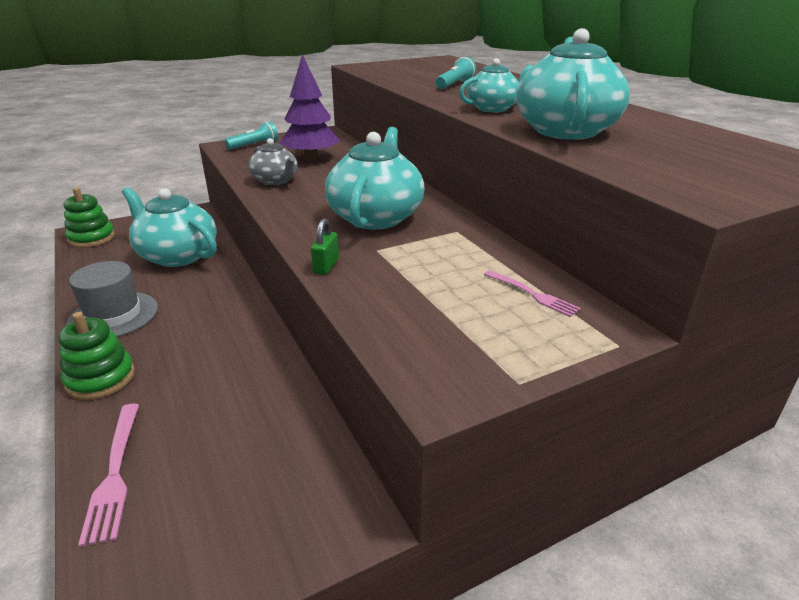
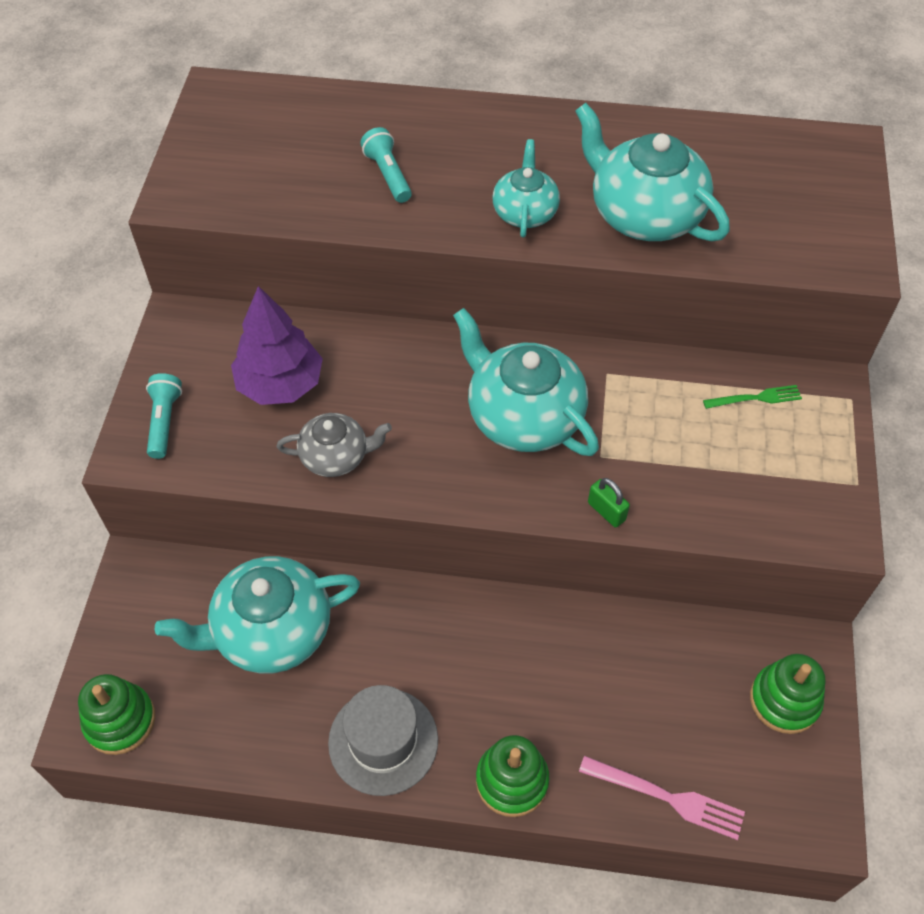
camera: 55 degrees left, 25 degrees up
(274, 520) = (784, 700): none -> green stacking toy
(533, 294) = (756, 398): pink fork -> green fork

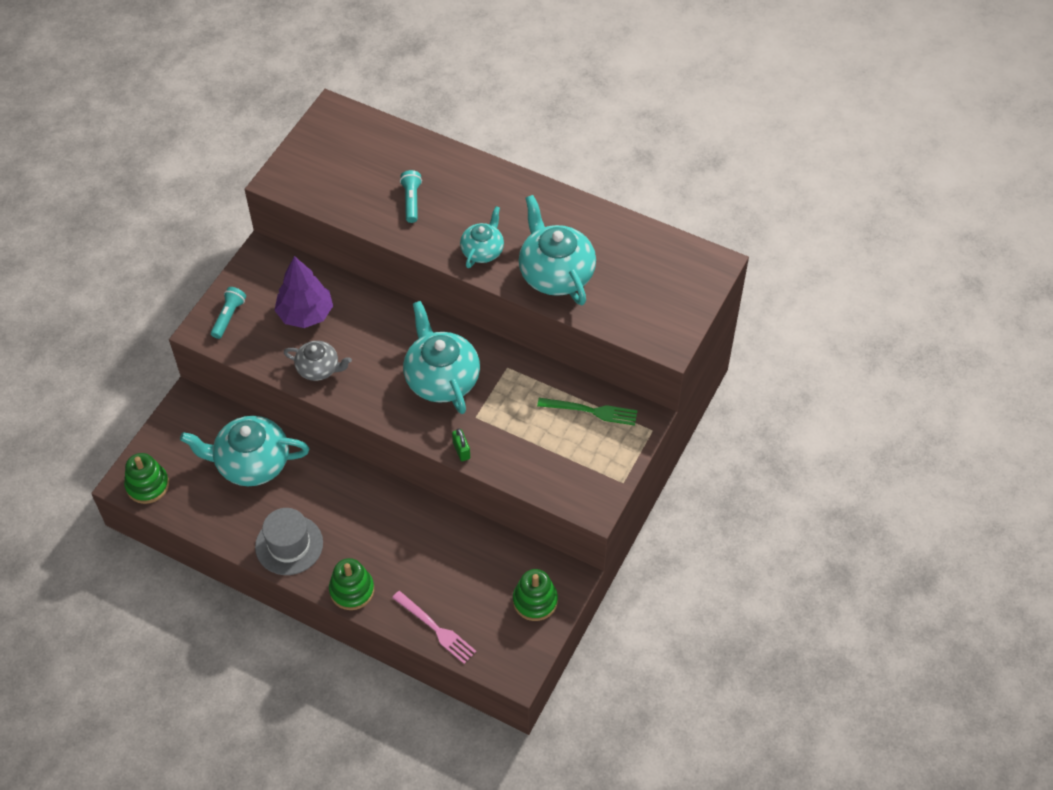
camera: 20 degrees right, 0 degrees up
(756, 398) = (592, 411): green fork -> green fork, size x1.52

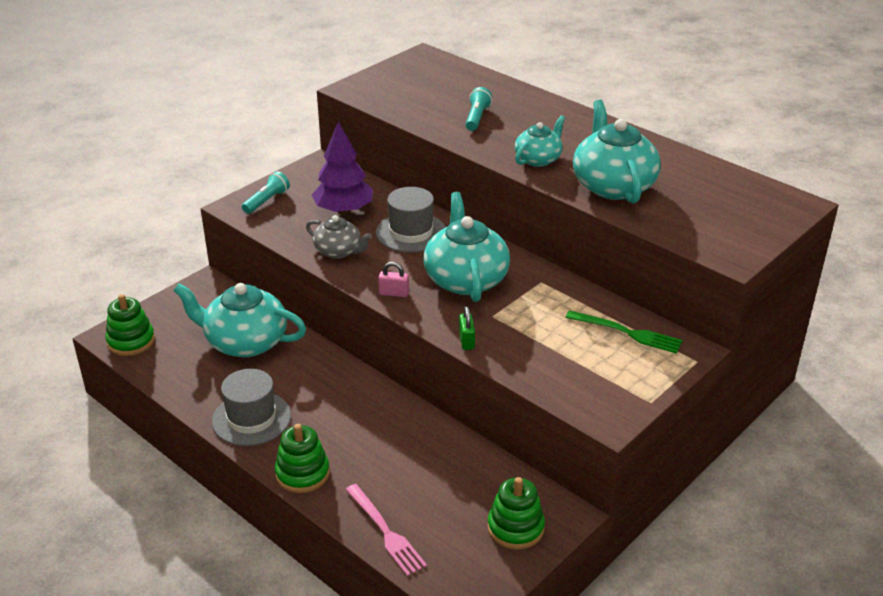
camera: 15 degrees right, 20 degrees down
(376, 330) = (411, 232): none -> grey hat
(384, 409) = (394, 293): none -> pink padlock

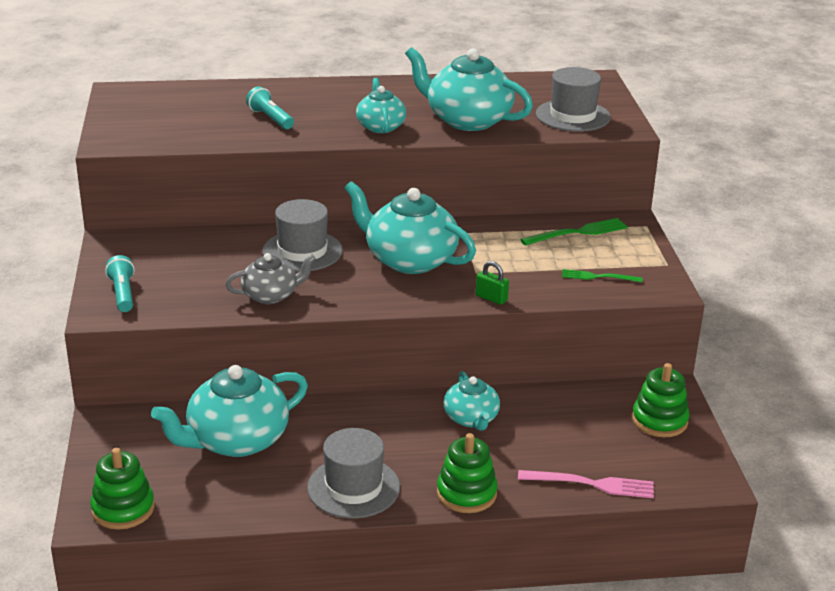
camera: 50 degrees left, 5 degrees down
(343, 210) = (211, 264): purple tree -> none
(393, 428) = (471, 419): none -> turquoise teapot
(394, 293) = (377, 299): pink padlock -> none
(574, 375) = (597, 277): none -> green fork
(708, 224) = (573, 116): none -> grey hat

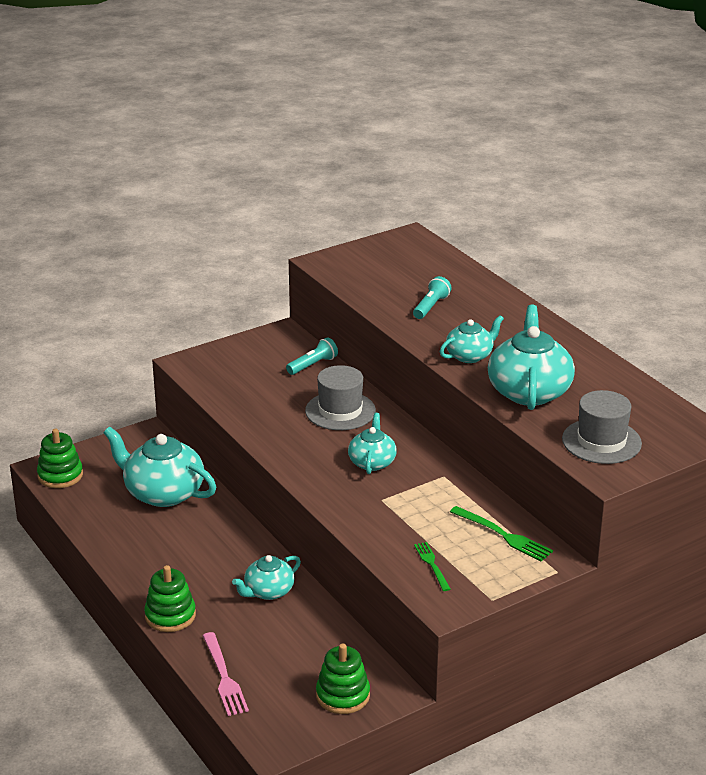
camera: 65 degrees right, 0 degrees up
(123, 293) = (216, 361): turquoise flashlight -> turquoise flashlight (313, 365)
(271, 295) = (264, 418): grey teapot -> none
(353, 487) = (143, 561): grey hat -> none
(409, 260) = (372, 462): turquoise teapot -> turquoise teapot, size x0.57
(491, 298) = (346, 518): green padlock -> none

